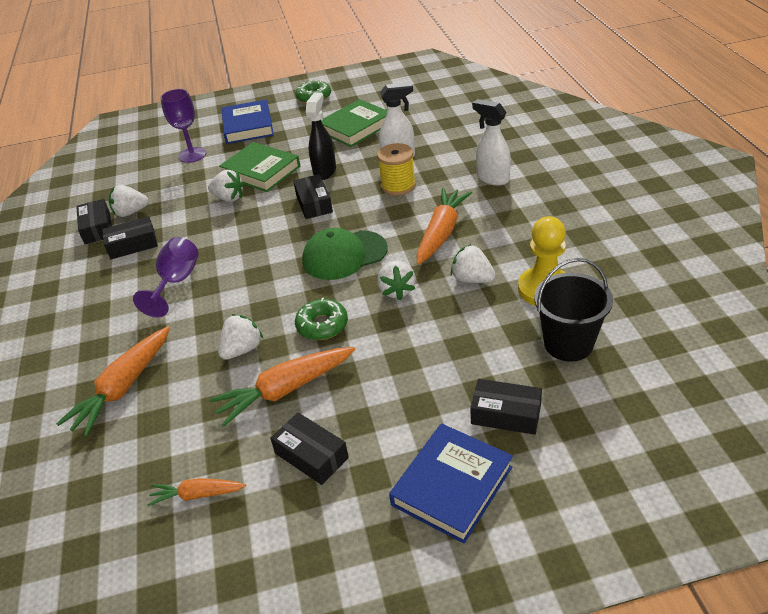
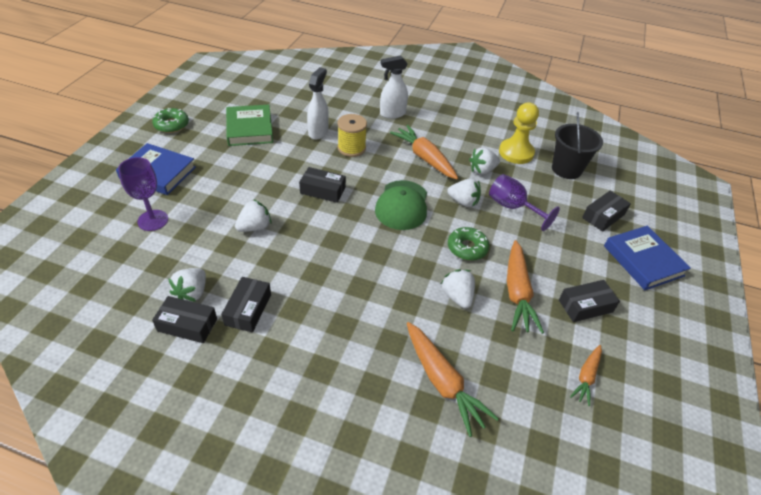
camera: 65 degrees left, 5 degrees up
(176, 282) = (337, 301): purple goblet -> purple goblet (512, 207)
(261, 171) = (240, 195): green book -> none
(325, 171) = (287, 167): black spray bottle -> none

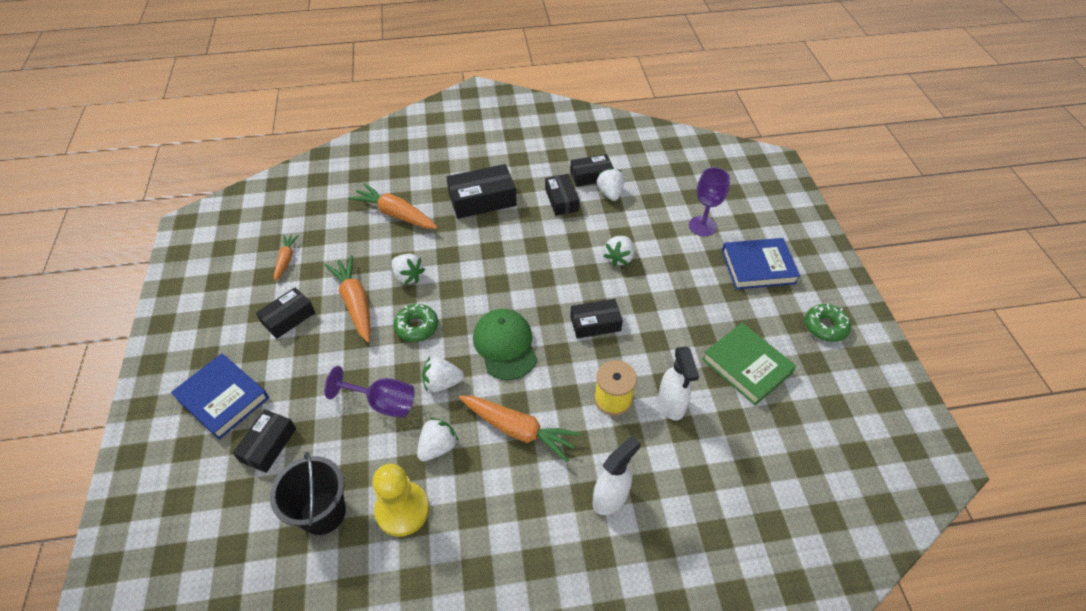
camera: 155 degrees right, 5 degrees up
(331, 353) = (482, 200): none -> black box

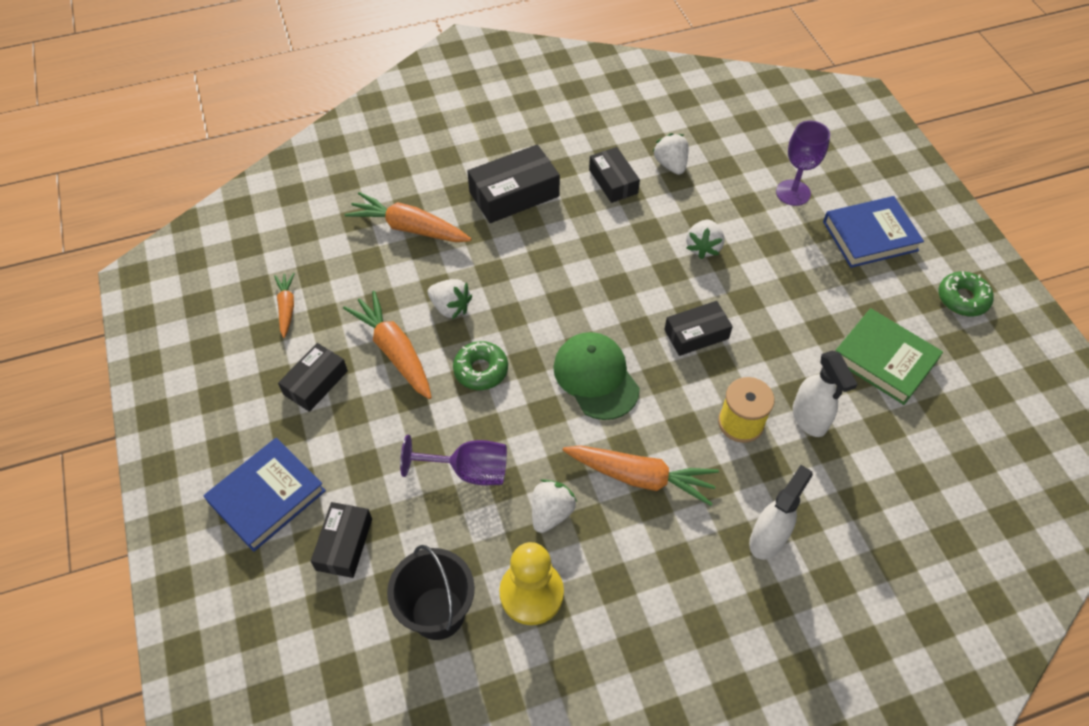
camera: 10 degrees left, 5 degrees up
(223, 398) = (267, 497): blue book -> blue book turned 75 degrees counterclockwise
(442, 383) = (533, 435): white strawberry -> none
(591, 176) = (641, 144): black box -> none

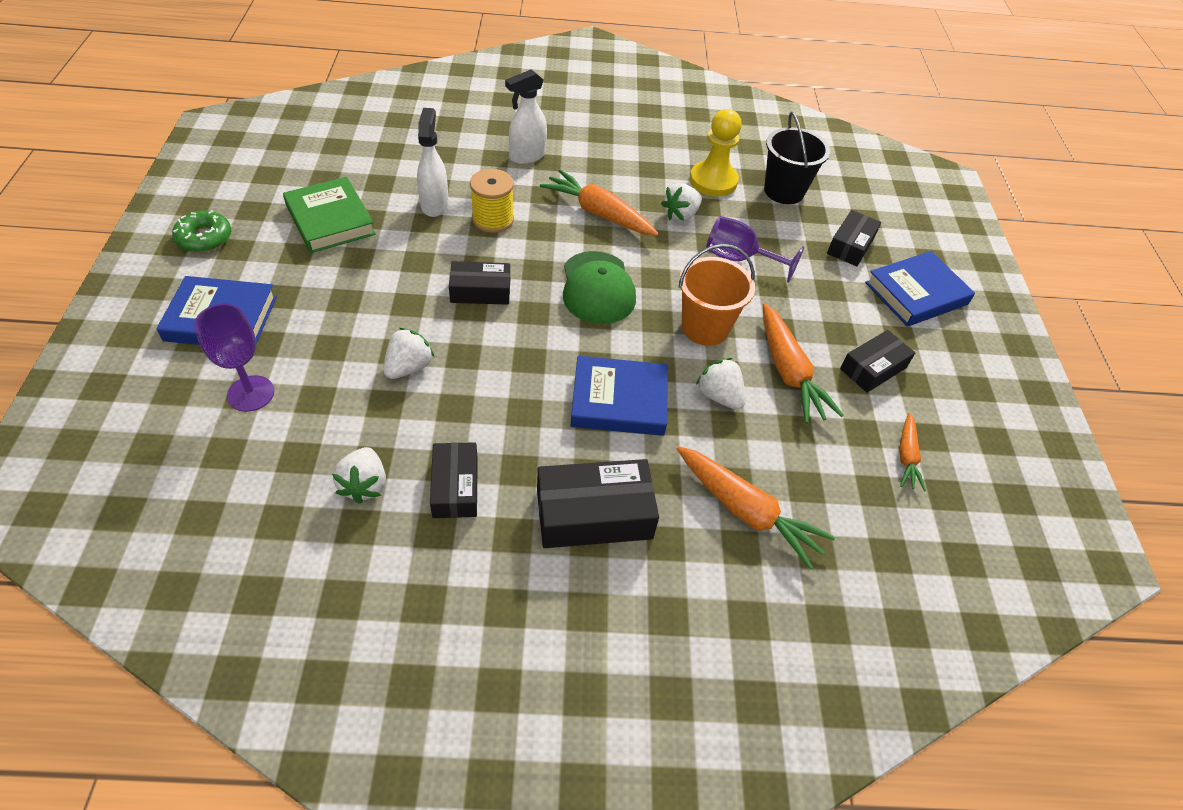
camera: 165 degrees left, 5 degrees down
(481, 370) = (705, 328): green donut -> orange bucket
(530, 276) = (619, 400): none -> blue book

